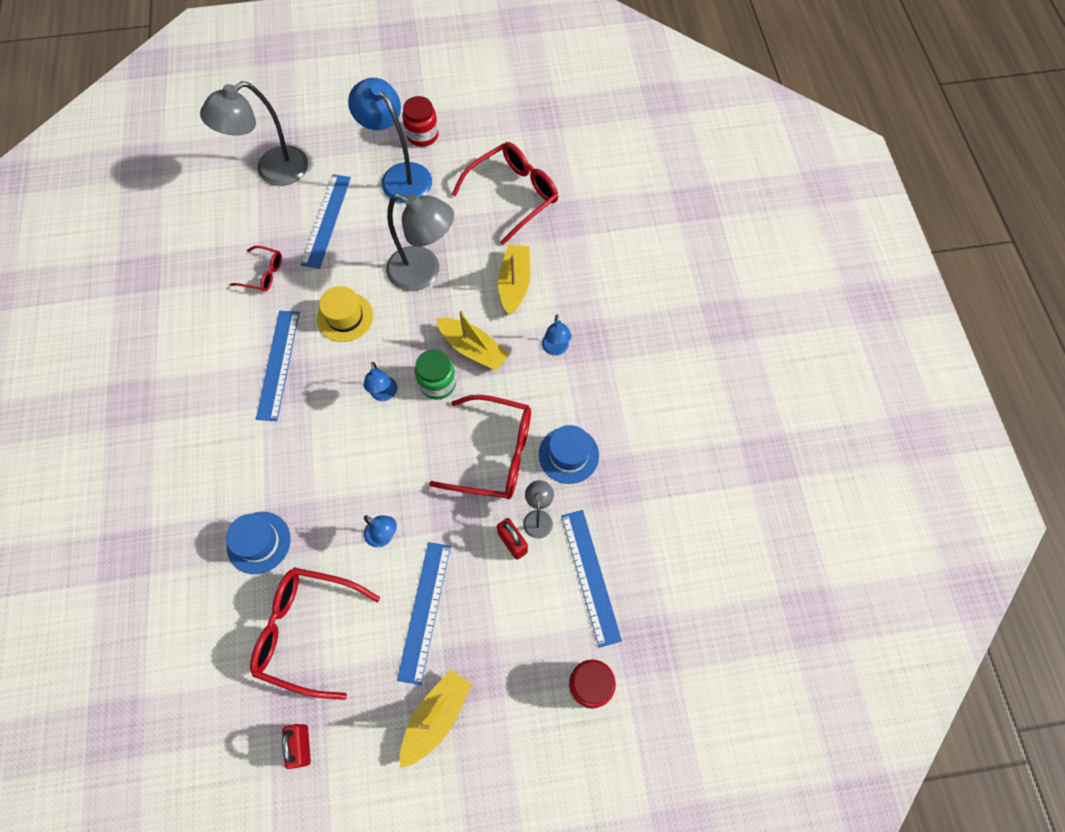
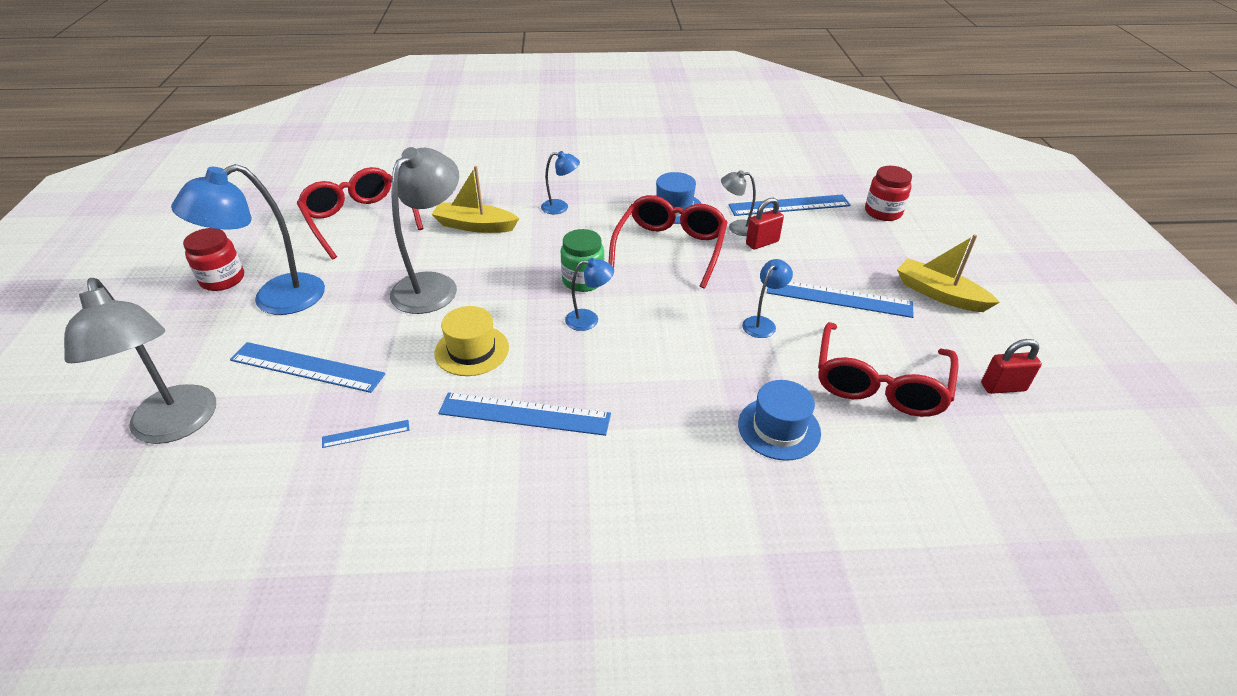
camera: 85 degrees left, 25 degrees down
(263, 273) = (366, 433): red glasses -> blue ruler
(473, 349) = (546, 255): yellow boat -> none

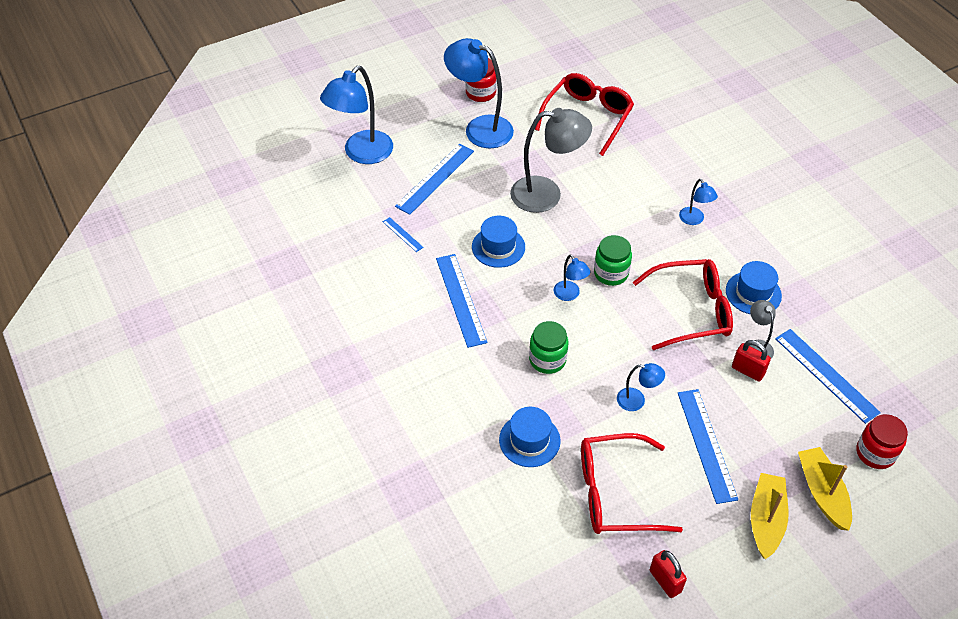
camera: 65 degrees right, 10 degrees up
(176, 426) = (362, 154): grey lamp -> blue lamp
(307, 367) = (435, 178): blue ruler -> blue ruler turned 45 degrees clockwise
(472, 350) = (498, 247): yellow hat -> blue hat
(475, 226) = (629, 182): yellow boat -> yellow boat (822, 493)
(669, 370) = (547, 360): none -> green jar

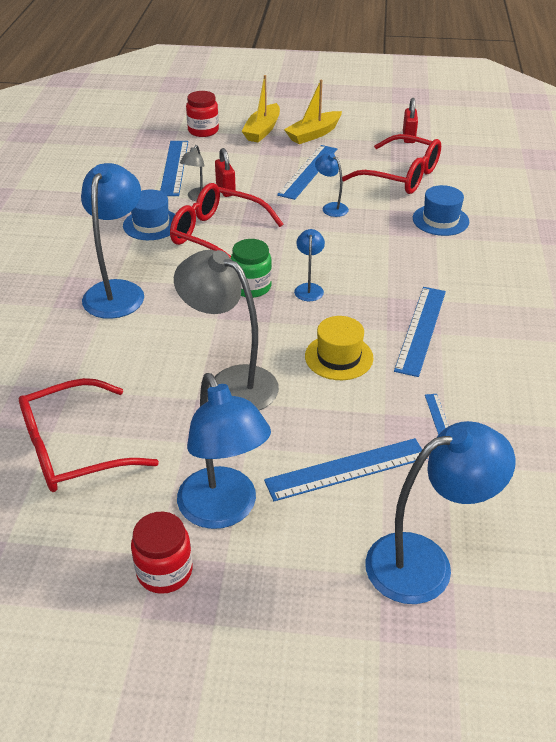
camera: 145 degrees left, 10 degrees down
(498, 247) = (339, 357): blue hat -> yellow hat
(547, 360) = (378, 256): green jar -> none
(694, 220) = (118, 291): blue lamp -> blue lamp, size x2.07

